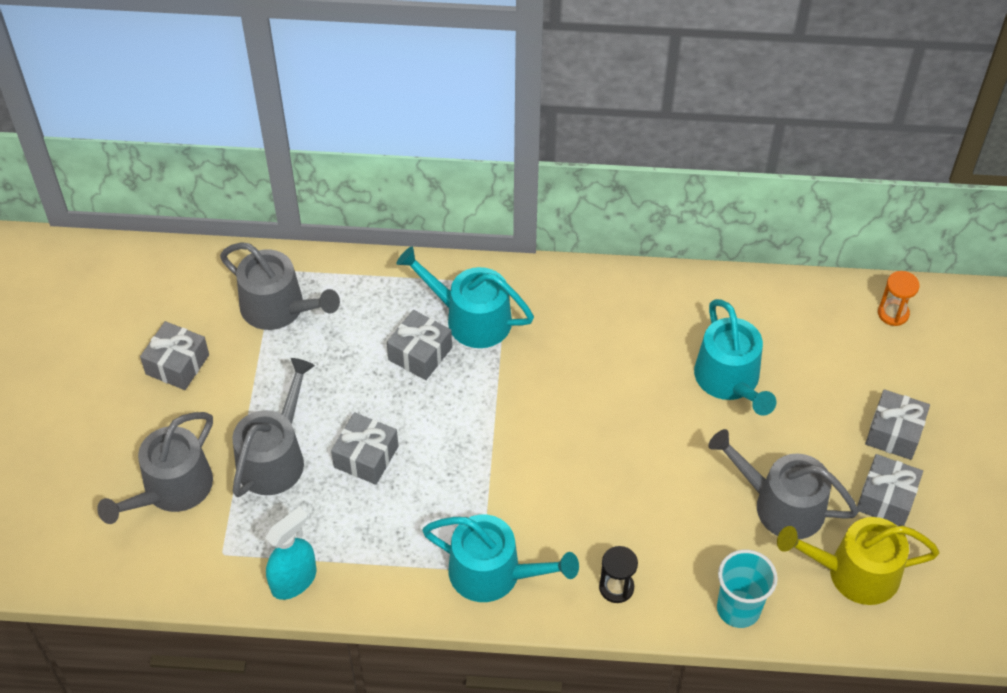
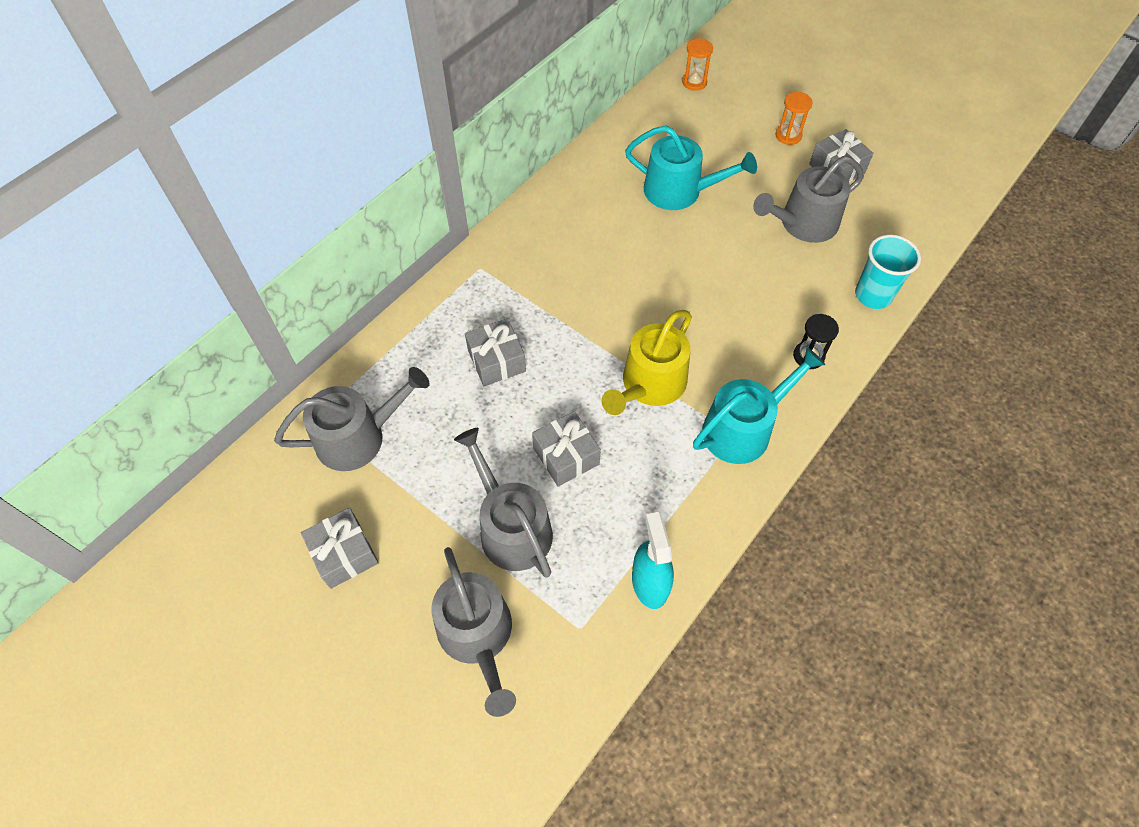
camera: 55 degrees left, 5 degrees up
(471, 318) = (493, 308): turquoise watering can -> none
(854, 572) = (884, 217): yellow watering can -> yellow watering can (649, 385)
(894, 433) = (788, 135): grey gift -> orange hourglass

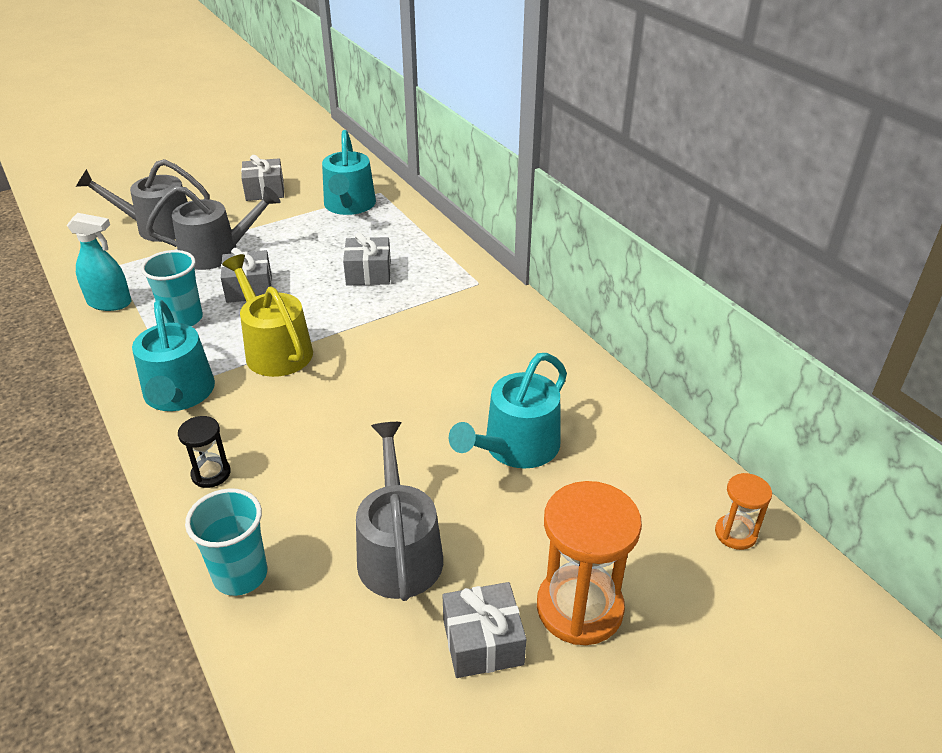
camera: 110 degrees right, 20 degrees down
(358, 437) = (349, 205): grey watering can -> turquoise watering can
(643, 489) = (183, 319): none -> turquoise cup
(788, 135) = (579, 608): orange hourglass -> orange hourglass, size x1.94

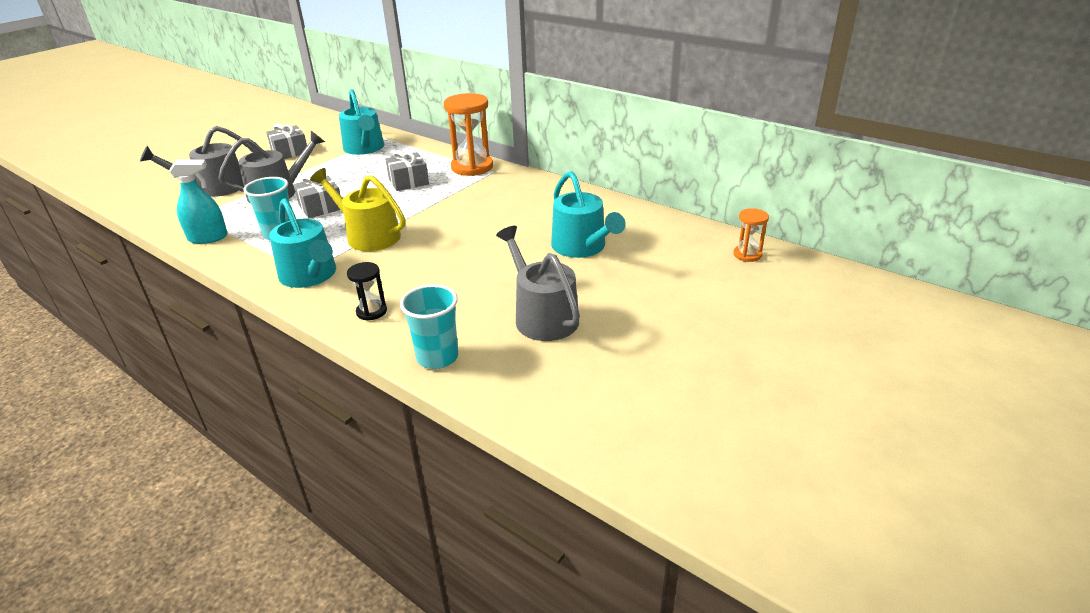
camera: 20 degrees left, 5 degrees down
(483, 642) = (632, 344): grey gift -> none
(516, 447) = (582, 247): turquoise watering can -> turquoise watering can turned 45 degrees counterclockwise
(579, 608) = (680, 312): orange hourglass -> orange hourglass (472, 167)

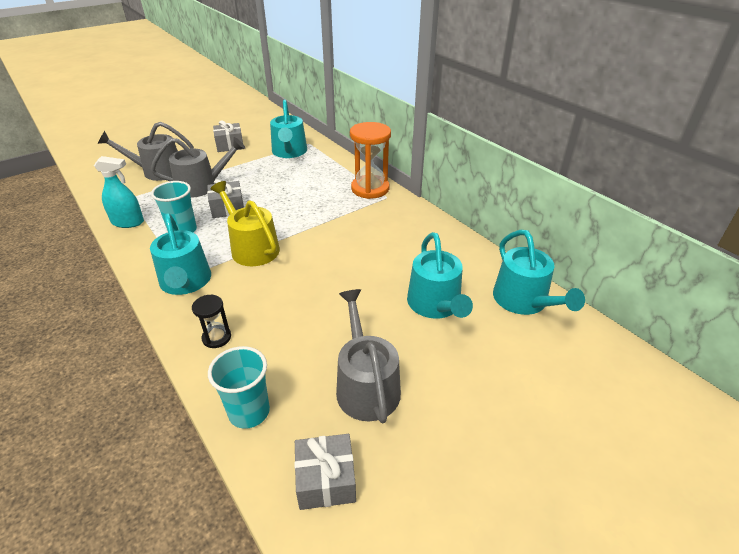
camera: 15 degrees right, 5 degrees up
(408, 181) = (310, 194): grey gift -> grey gift (326, 480)
(663, 229) = (524, 301): none -> turquoise watering can
(747, 254) = (604, 355): orange hourglass -> none

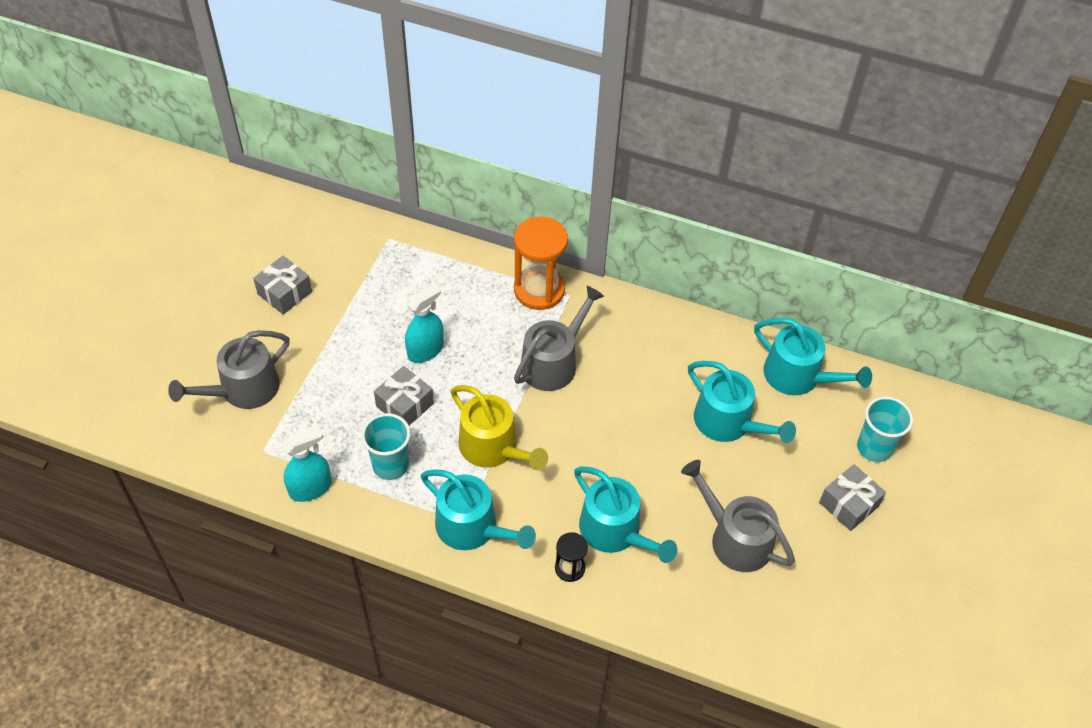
camera: 35 degrees left, 15 degrees up
(202, 186) = (332, 386): grey watering can -> grey watering can (553, 362)
(249, 412) = (667, 615): turquoise cup -> turquoise cup (874, 448)
(252, 248) = (493, 447): yellow watering can -> yellow watering can turned 150 degrees counterclockwise
(270, 190) = (425, 350): none -> turquoise spray bottle
(289, 152) = (380, 269): turquoise watering can -> turquoise watering can (615, 531)
(326, 480) = (769, 630): grey gift -> grey gift (849, 504)

